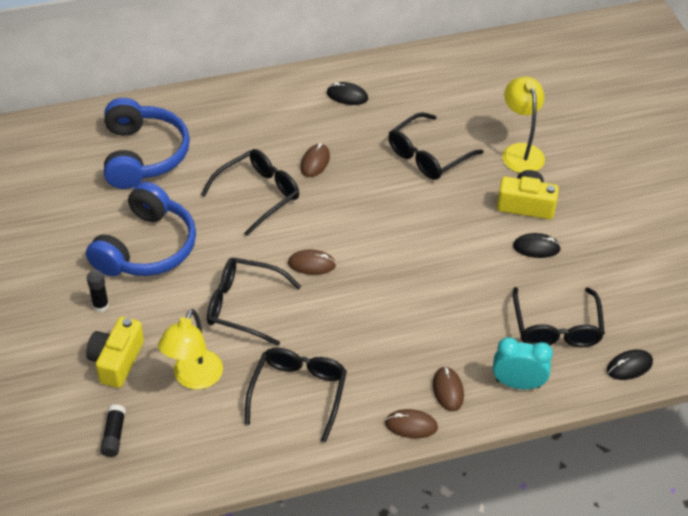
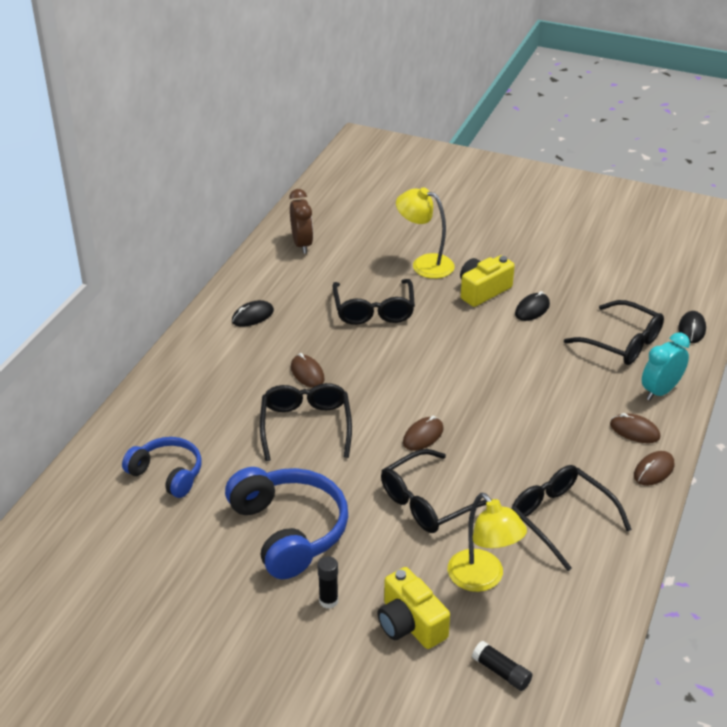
camera: 50 degrees left, 10 degrees down
(143, 155) = (167, 474): blue headphones -> blue headphones, size x0.63
(462, 70) = (302, 244): none -> brown clock

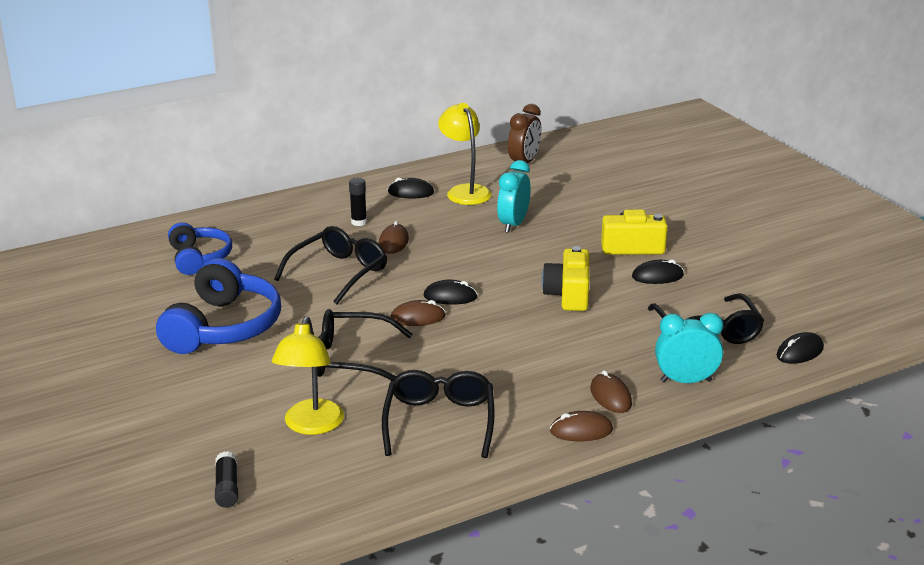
camera: 40 degrees right, 10 degrees down
(328, 601) = (181, 380): black glue stick -> black glue stick (359, 222)
(374, 310) = (513, 224): black glasses -> turquoise clock
(410, 624) = (213, 423): yellow camera -> yellow camera (568, 295)
(419, 403) = (450, 296): none -> black mouse
(424, 264) = (609, 211): yellow lamp -> yellow lamp (465, 191)

